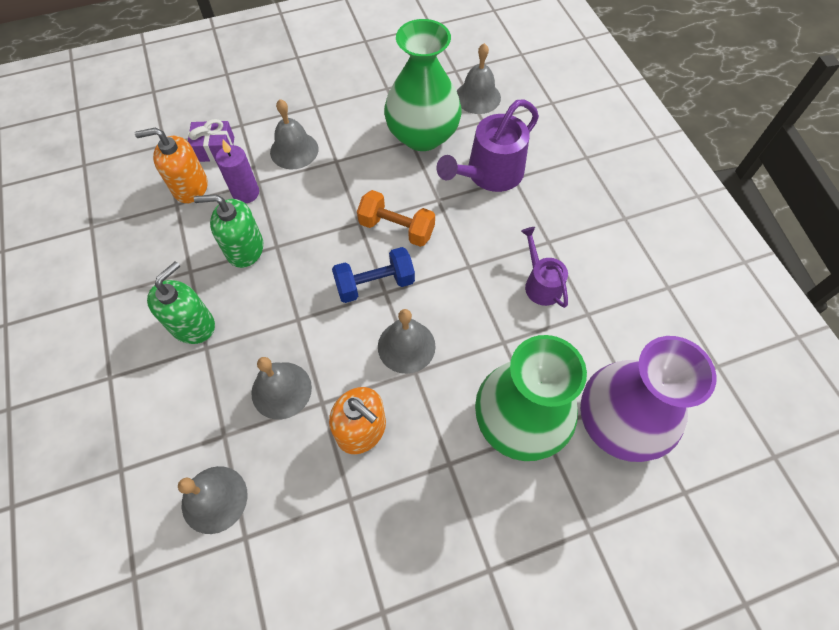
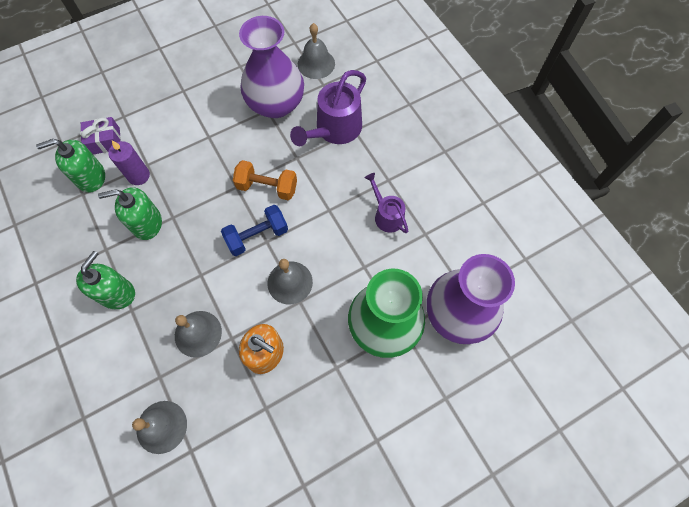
camera: 10 degrees left, 5 degrees up
(190, 187) = (91, 177): orange soap dispenser -> green soap dispenser
(294, 150) = (172, 132): grey bell -> none
(422, 135) = (276, 104): green vase -> purple vase

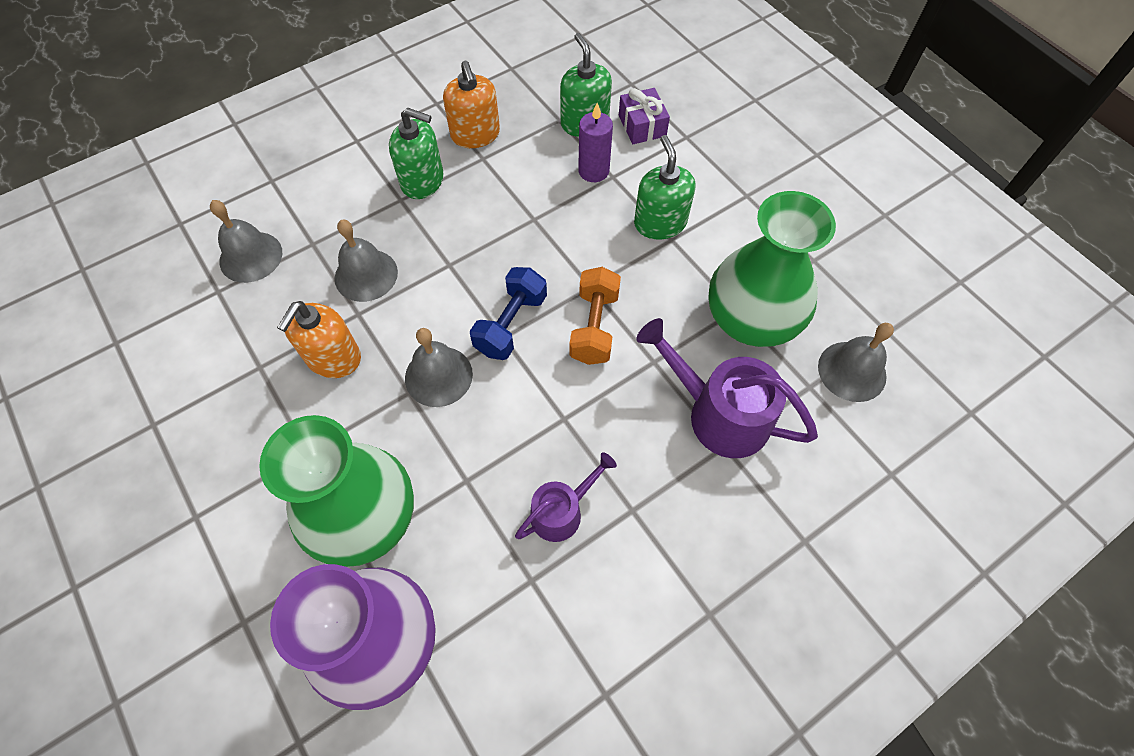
camera: 85 degrees right, 5 degrees down
(79, 253) = (475, 135): none -> orange soap dispenser
(147, 223) = (522, 193): green soap dispenser -> green soap dispenser (660, 223)
(257, 236) = (511, 324): blue dumbbell -> blue dumbbell turned 60 degrees clockwise
(276, 104) = (751, 320): purple vase -> green vase

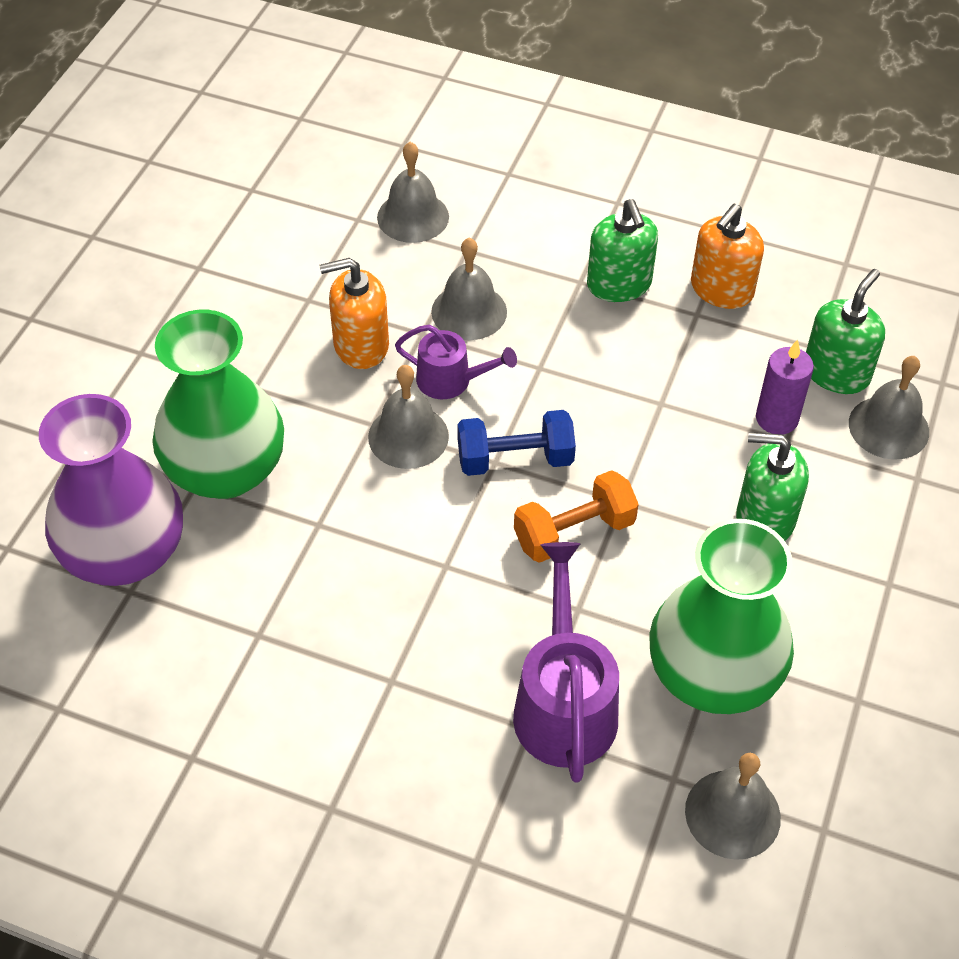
camera: 55 degrees right, 10 degrees down
(561, 511) = (345, 620): purple watering can -> purple watering can (451, 380)
(642, 126) = (888, 427): purple gift -> grey bell
(660, 223) = (764, 519): green soap dispenser -> green soap dispenser turned 120 degrees counterclockwise

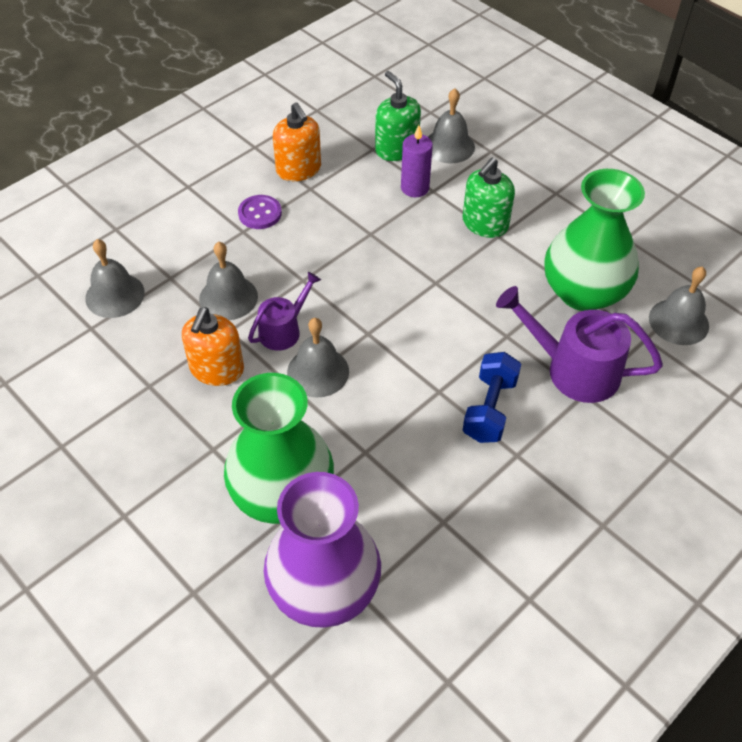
camera: 65 degrees left, 0 degrees up
(515, 459) = (372, 322): blue dumbbell -> blue dumbbell (489, 409)
(574, 532) = (448, 314): orange dumbbell -> none
(619, 284) = (260, 213): green soap dispenser -> purple button

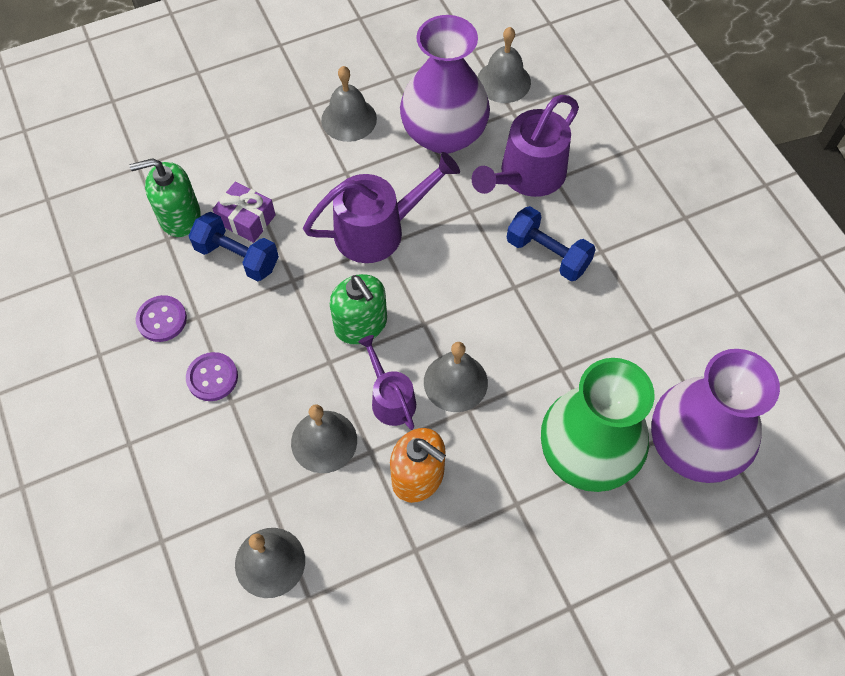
camera: 70 degrees left, 10 degrees up
(298, 169) = (162, 319): orange soap dispenser -> purple button
(376, 193) = (237, 257): none -> blue dumbbell
(415, 188) = (246, 219): purple candle -> purple gift
(449, 146) = (200, 168): grey bell -> grey bell (349, 119)
(449, 274) = (378, 230): none -> purple watering can
(485, 224) = (325, 177): green soap dispenser -> green soap dispenser (361, 324)
(583, 292) = (444, 134): green vase -> purple vase

